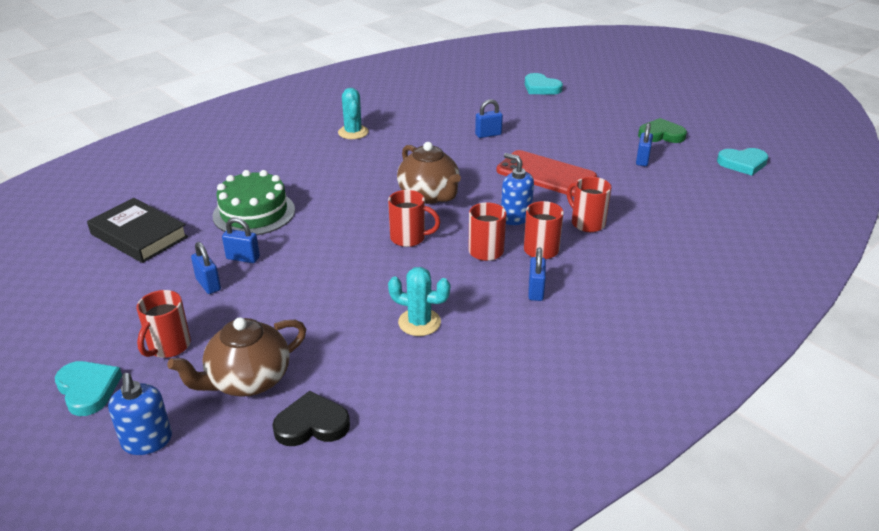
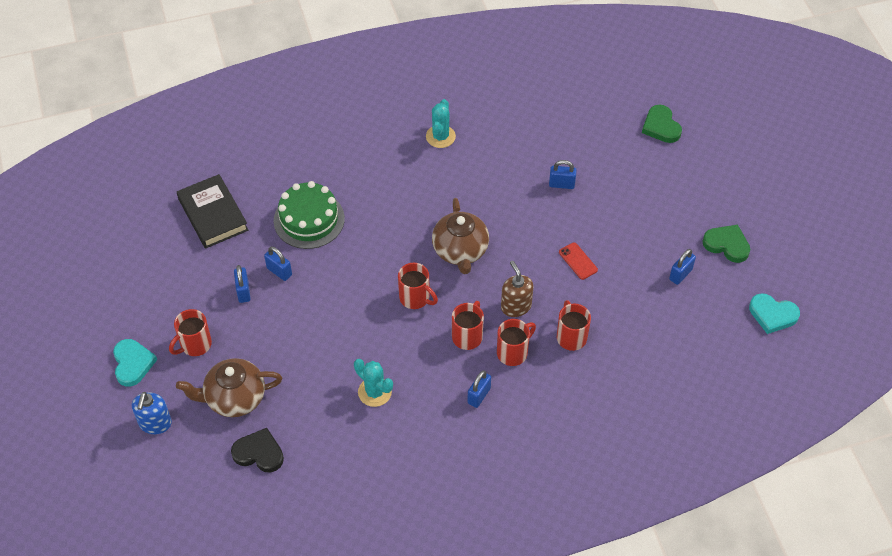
camera: 25 degrees right, 20 degrees up
(515, 217) = (516, 306): blue soap dispenser -> brown soap dispenser
(541, 87) = (661, 126): turquoise heart -> green heart
(546, 174) = (578, 261): red phone -> red phone, size x0.46

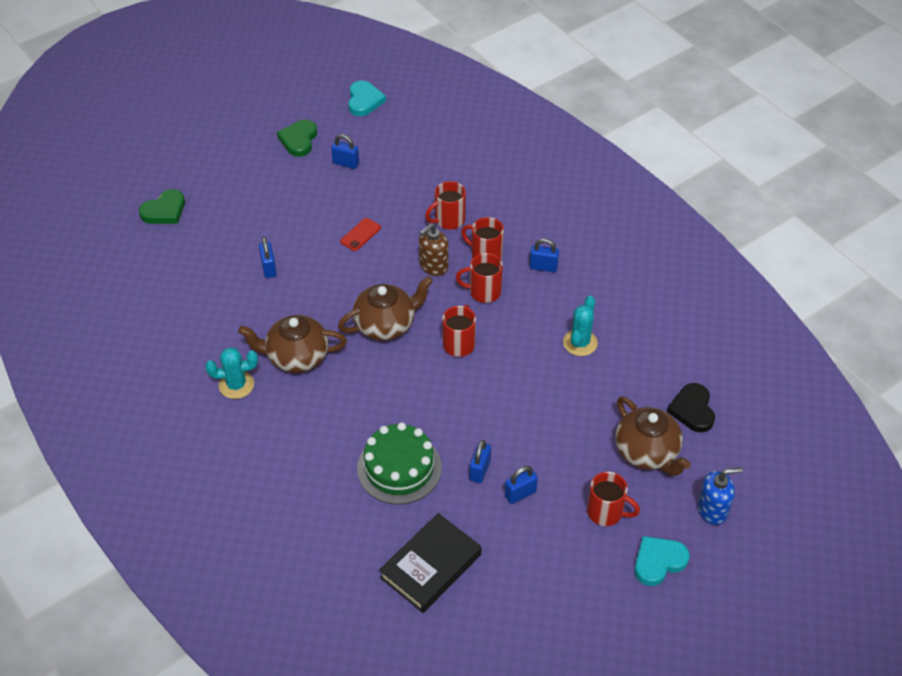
camera: 110 degrees left, 5 degrees down
(452, 181) = (296, 357): none -> brown teapot

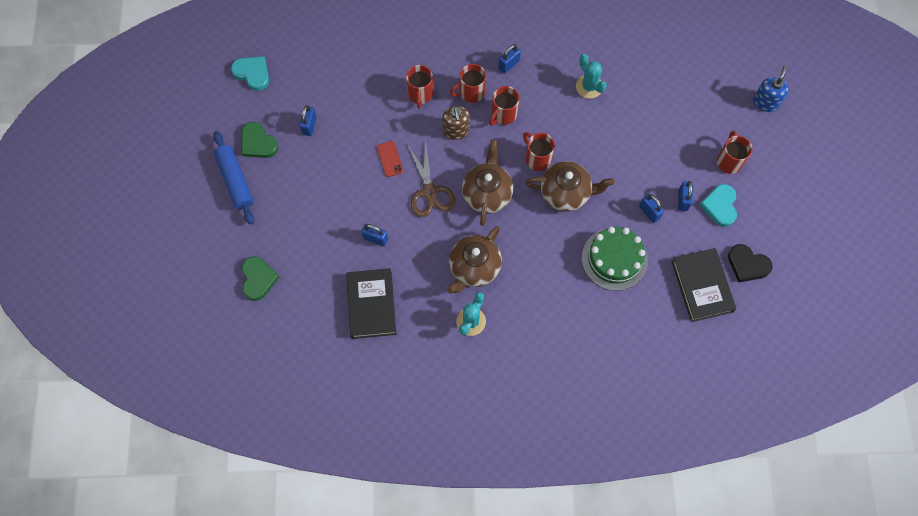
camera: 55 degrees left, 20 degrees up
(197, 301) = (371, 305): none -> black book
(249, 145) = (235, 180): none -> blue rolling pin
(346, 163) = (309, 126): blue padlock -> blue padlock turned 45 degrees counterclockwise
(351, 281) = (430, 191): none -> brown scissors
(606, 512) = (729, 161): red mug -> red mug turned 60 degrees counterclockwise
(647, 452) = (701, 108): brown teapot -> brown teapot (566, 193)
(658, 562) = (781, 156): turquoise heart -> turquoise heart (720, 206)
(692, 410) = (687, 60): black heart -> black heart (747, 265)

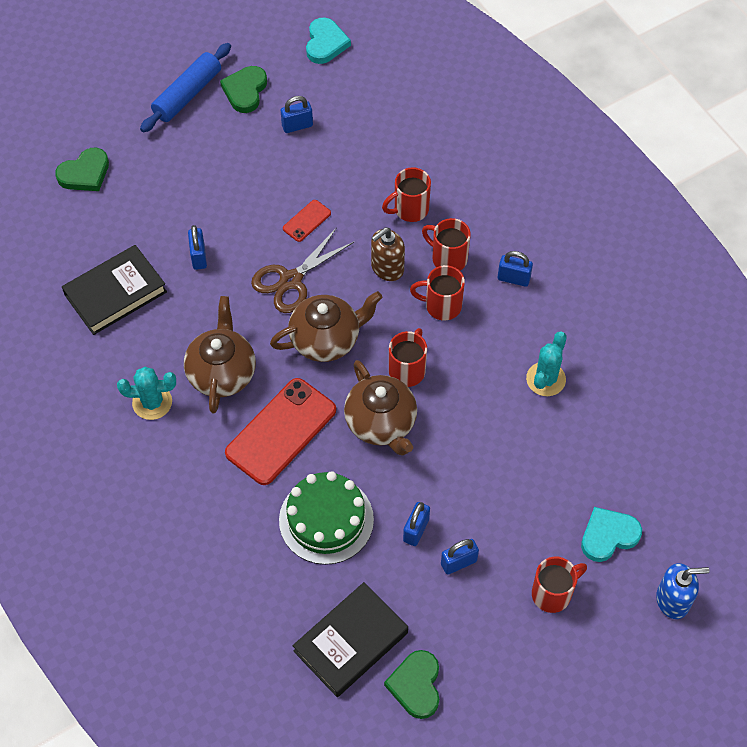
camera: 60 degrees right, 10 degrees down
(474, 268) = (222, 372): brown teapot -> brown teapot turned 90 degrees clockwise
(538, 254) = (281, 431): none -> red phone
(720, 206) = (479, 612): turquoise heart -> turquoise heart (608, 535)
(747, 265) = (416, 685): black heart -> green heart

